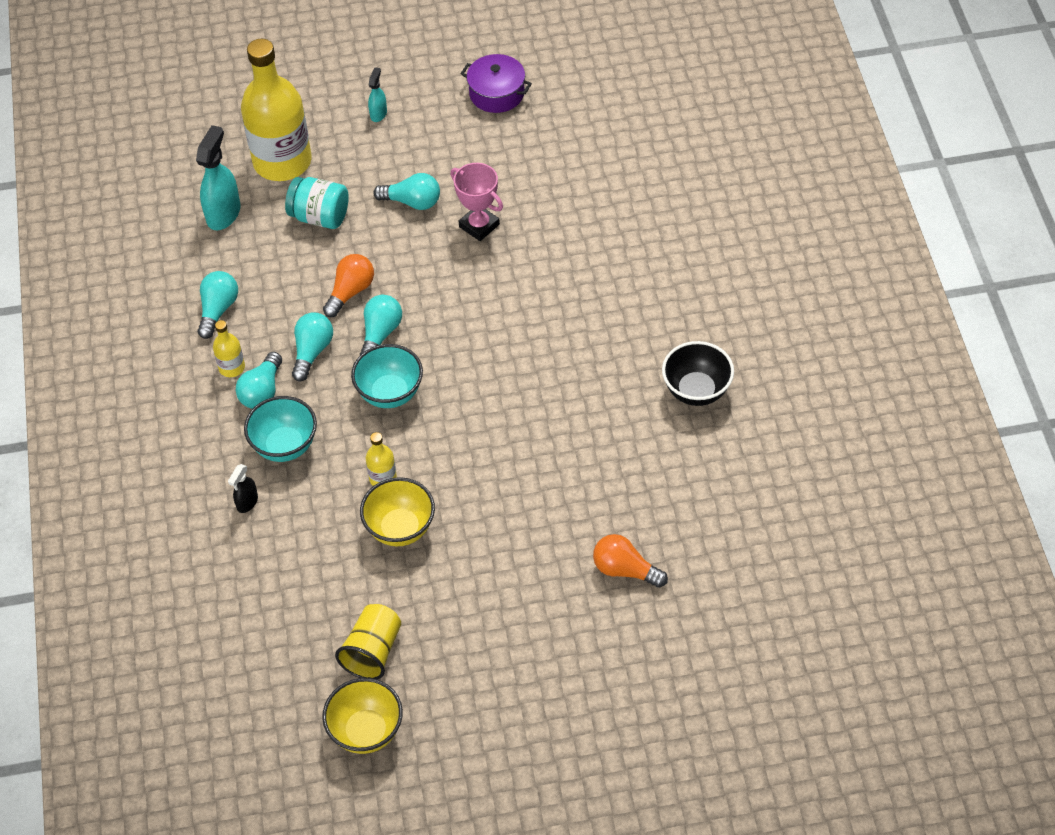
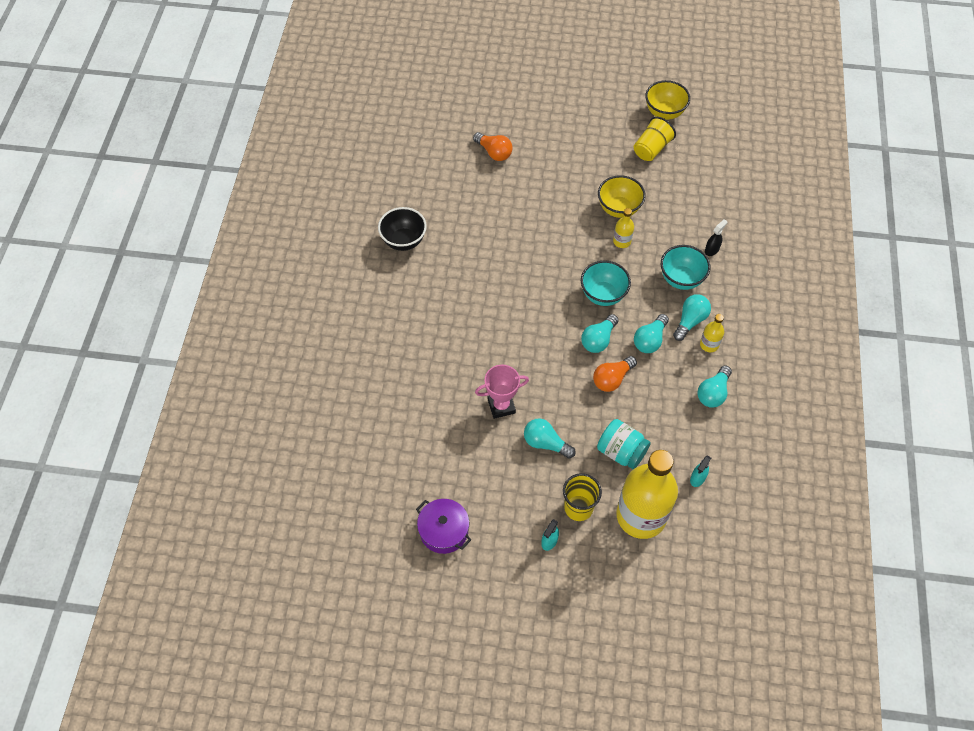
camera: 165 degrees left, 5 degrees up
(223, 213) = (697, 478): turquoise spray bottle -> turquoise spray bottle, size x0.53
(355, 151) = (578, 508): none -> yellow cup
(479, 225) = (501, 406): pink trophy -> pink trophy turned 75 degrees counterclockwise

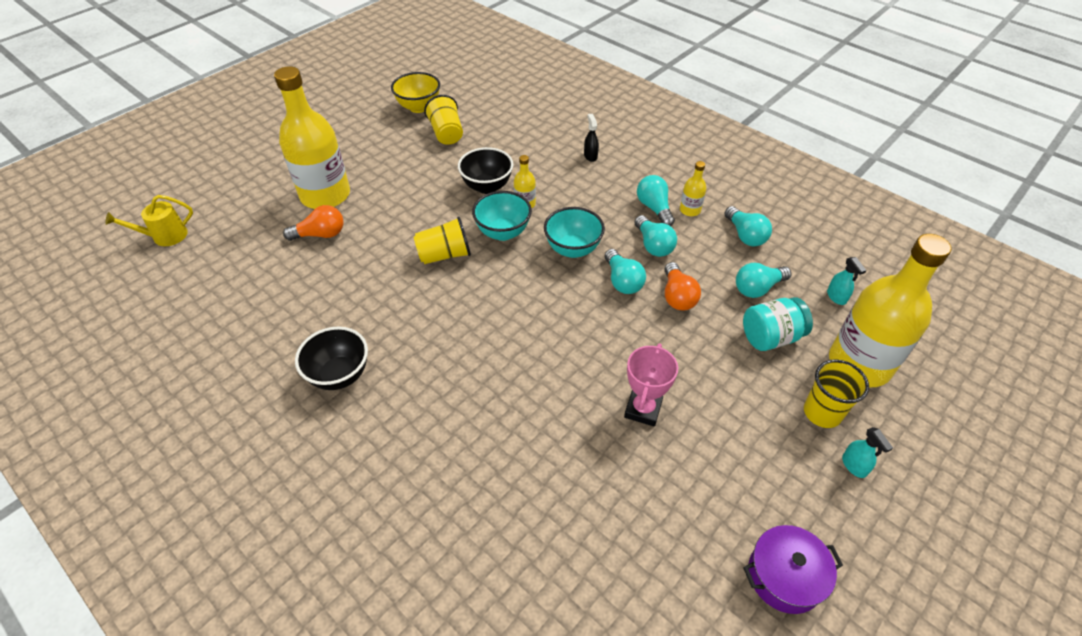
camera: 55 degrees left, 10 degrees down
(426, 81) = (165, 236): none -> yellow watering can
(528, 129) = (325, 195): none -> yellow bottle
(534, 228) = (444, 255): none -> yellow cup
(545, 443) = (719, 395): turquoise light bulb -> turquoise light bulb (757, 288)
(618, 209) = (487, 186): yellow bowl -> black bowl
(681, 279) = (603, 189): turquoise bowl -> turquoise bowl (503, 232)

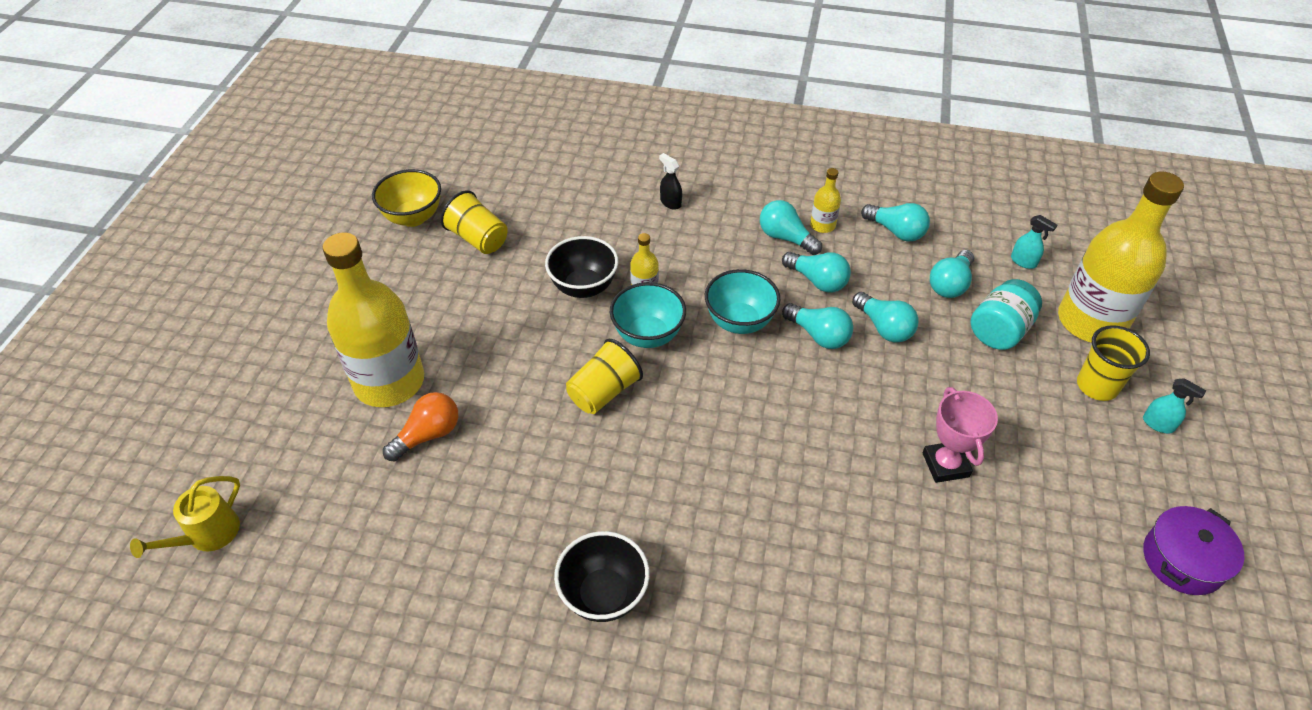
camera: 30 degrees left, 0 degrees up
(677, 296) = (884, 327): orange light bulb -> turquoise light bulb

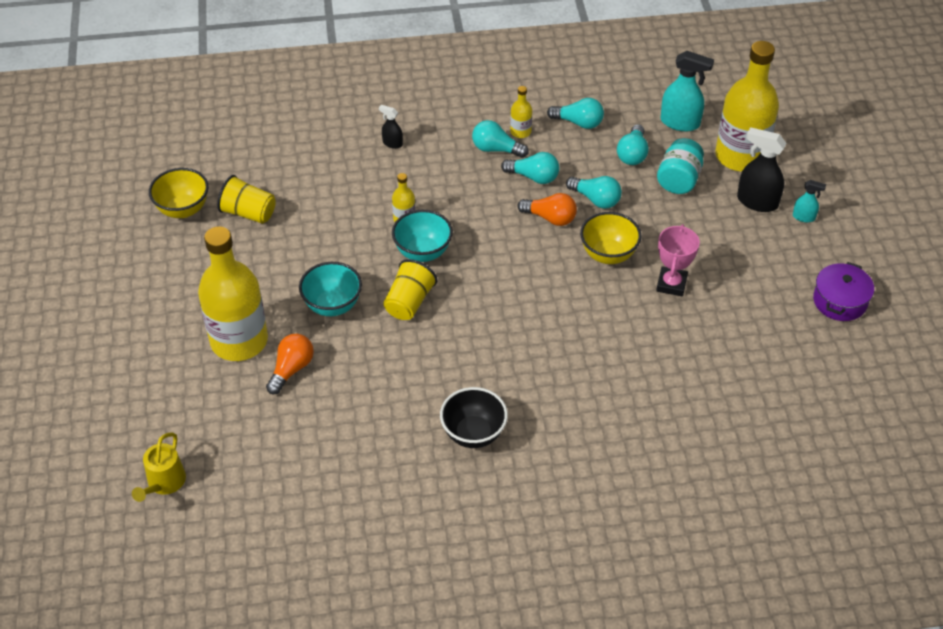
camera: 20 degrees left, 0 degrees up
(584, 287) = (355, 229): black bowl -> none
(739, 322) = (487, 223): turquoise bowl -> turquoise bowl (332, 305)
(818, 335) = (550, 218): turquoise light bulb -> orange light bulb
(874, 401) = (608, 254): none -> yellow bowl
(945, 465) = (671, 284): pink trophy -> pink trophy turned 45 degrees clockwise
(1023, 262) = (680, 123): turquoise spray bottle -> turquoise spray bottle, size x1.88
(1097, 386) = (757, 202): yellow cup -> black spray bottle

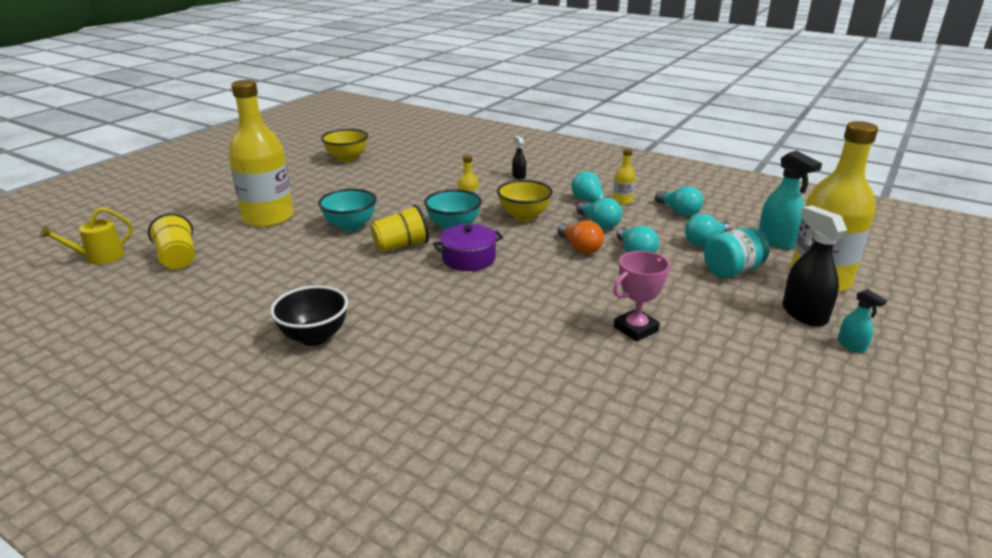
camera: 40 degrees right, 20 degrees down
(249, 213) = (378, 172): yellow cup -> yellow cup (178, 259)
(291, 369) = (269, 243): orange light bulb -> none
(608, 254) = (600, 286): yellow bowl -> yellow bowl (524, 216)
(840, 301) = (829, 431): purple pot -> purple pot (468, 258)

